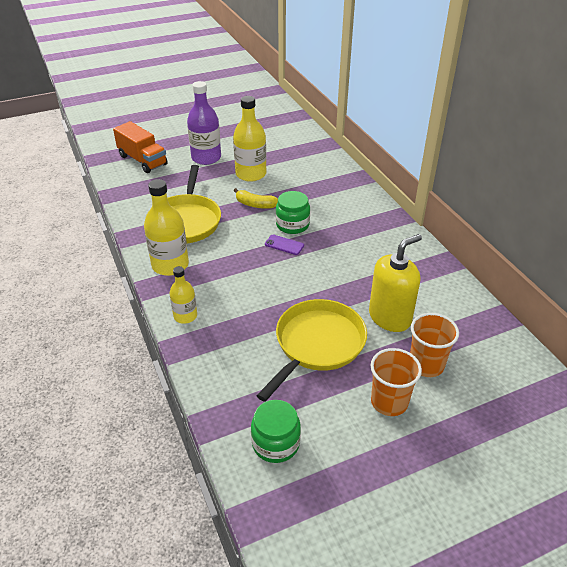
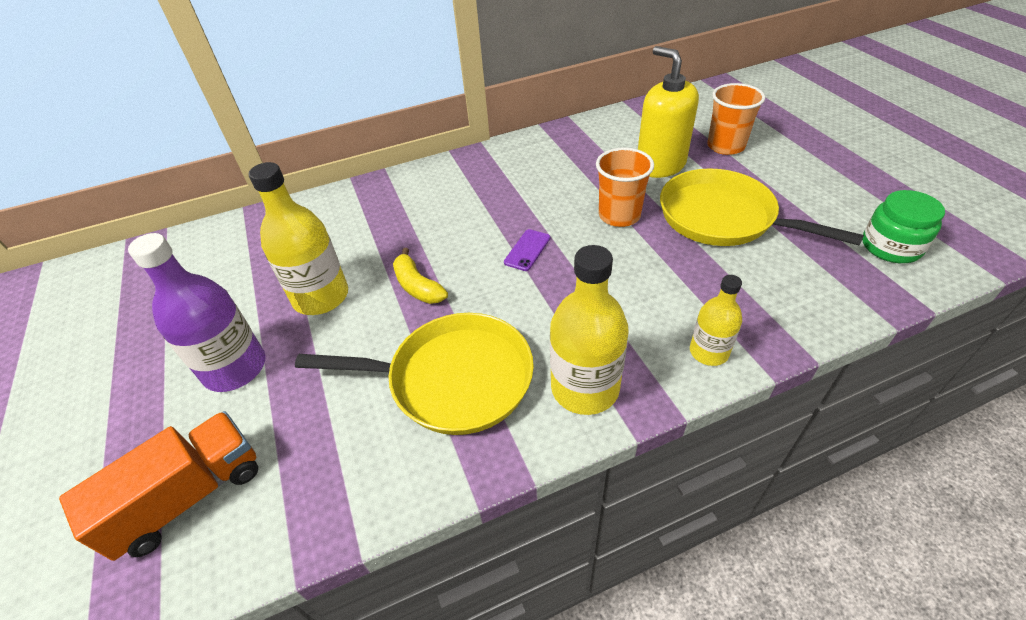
camera: 85 degrees left, 5 degrees up
(255, 204) = (417, 286): yellow banana -> yellow banana turned 120 degrees clockwise
(292, 225) = (478, 243): green jar -> none
(389, 402) = (788, 170): orange cup -> orange cup (619, 215)

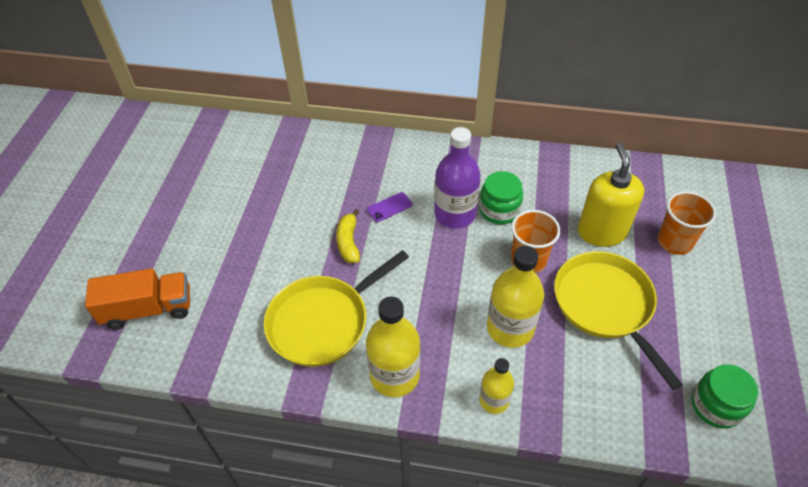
camera: 30 degrees right, 5 degrees up
(235, 368) = (211, 241): purple bottle -> purple bottle (455, 214)
(321, 297) = (286, 217): yellow bottle -> yellow bottle (510, 328)
(453, 379) = (323, 322): yellow pan -> yellow pan turned 105 degrees clockwise
(527, 250) = (439, 253): purple phone -> purple phone (389, 207)
(552, 189) = (499, 210): none -> green jar

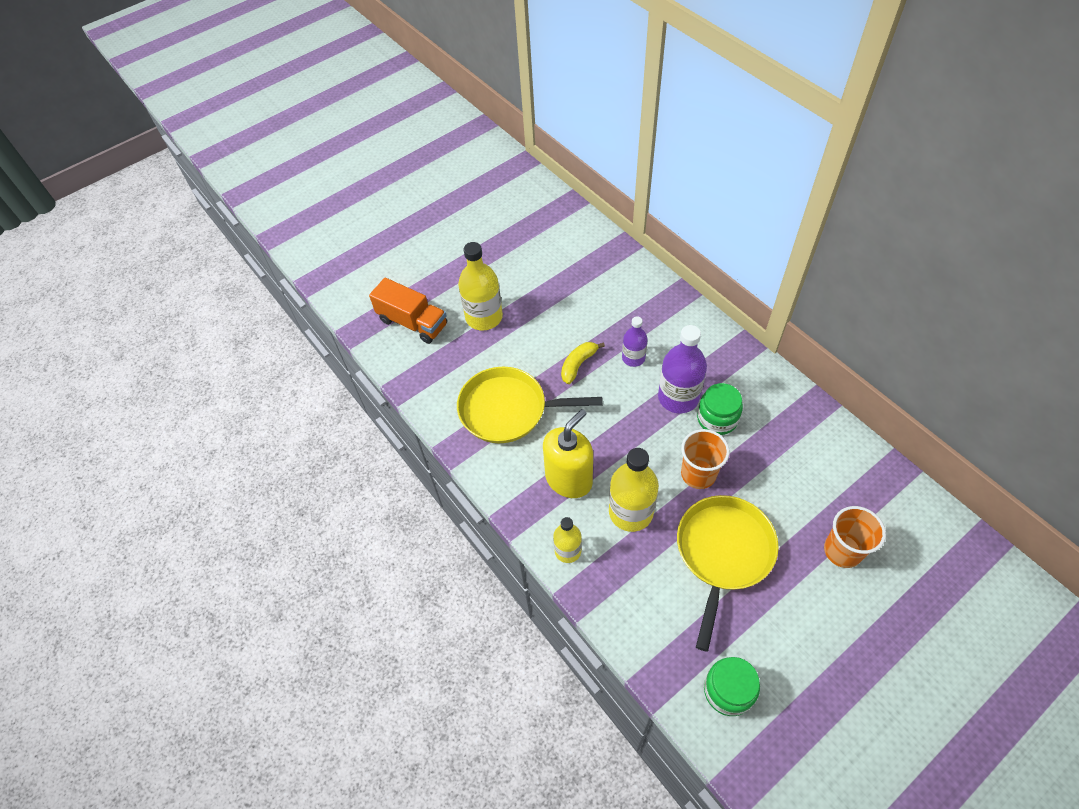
camera: 45 degrees right, 5 degrees up
(389, 207) = (633, 358): purple phone -> purple bottle
(394, 375) = (519, 481): yellow bottle -> yellow bottle (484, 317)
(601, 232) = (785, 496): yellow soap dispenser -> yellow soap dispenser (569, 479)

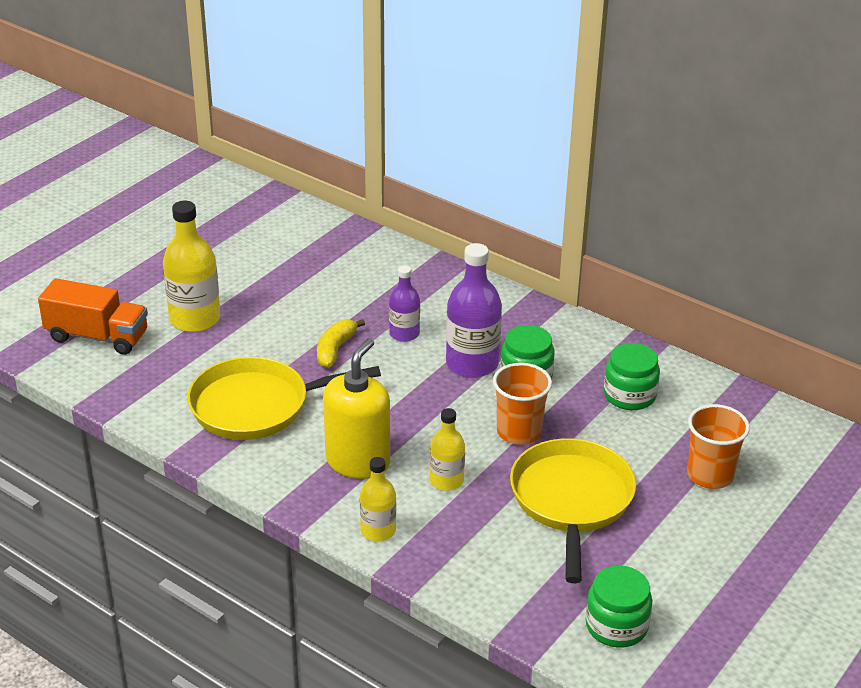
camera: 20 degrees left, 20 degrees down
(631, 512) = (446, 480): yellow bottle -> yellow bottle, size x0.59
(796, 453) = (629, 395): none -> green jar

